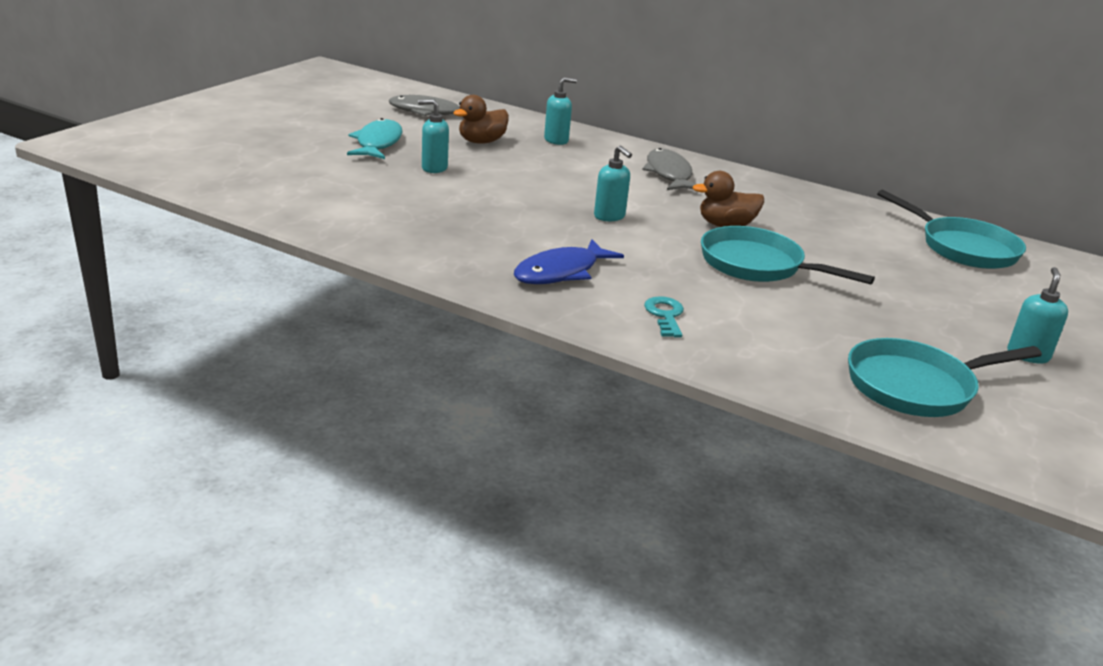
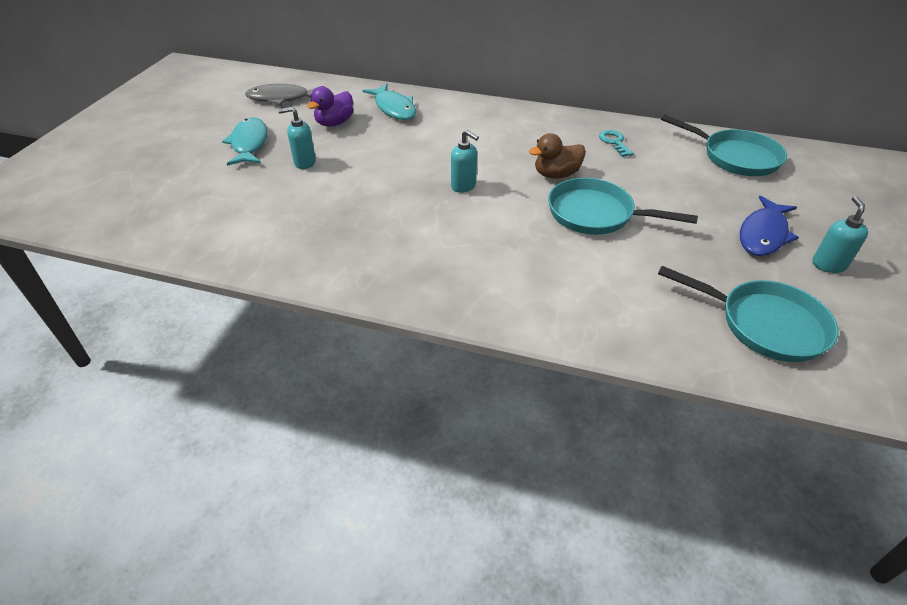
camera: 10 degrees left, 15 degrees up
(481, 142) = (334, 123): brown duck -> purple duck
(556, 140) = (394, 108): turquoise soap dispenser -> turquoise fish
(561, 272) = (446, 262): blue fish -> blue fish (763, 234)
(665, 315) = (546, 293): turquoise key -> turquoise key (614, 142)
(669, 174) = (493, 126): grey fish -> none
(916, 386) = (765, 324): turquoise pan -> turquoise pan turned 120 degrees counterclockwise

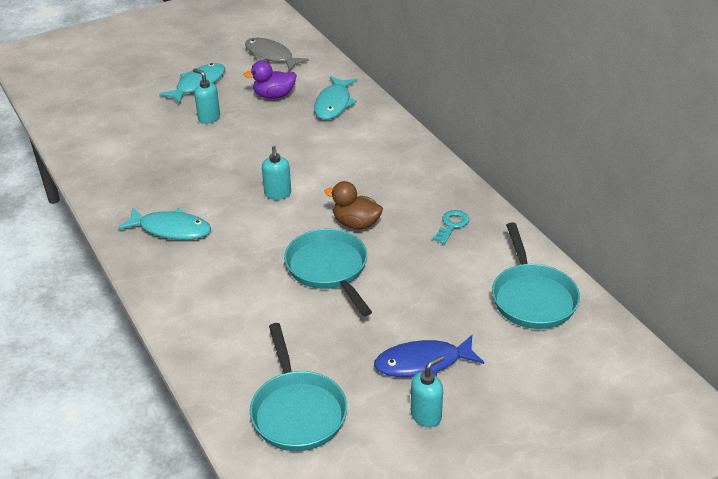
camera: 45 degrees right, 5 degrees down
(424, 260) = (171, 229): none -> turquoise fish

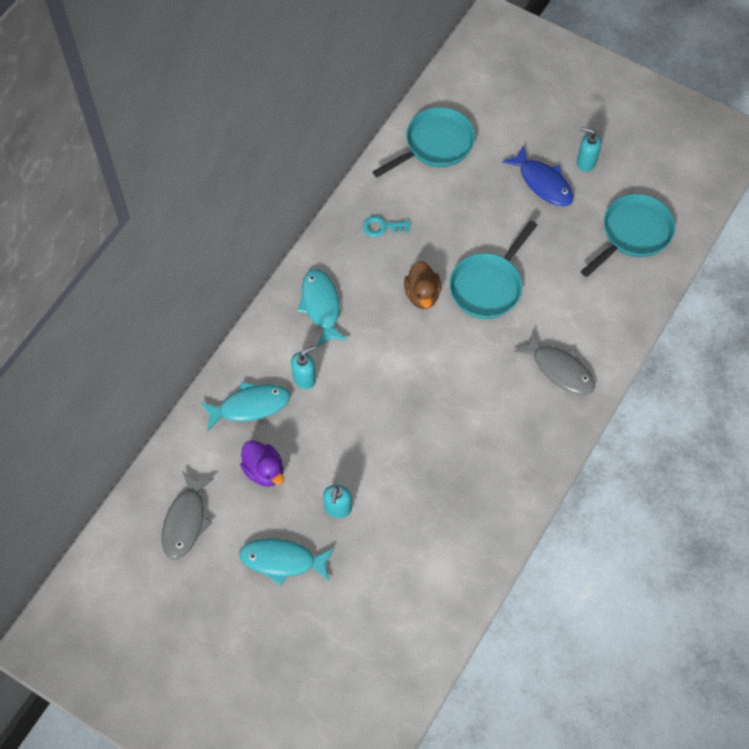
camera: 120 degrees left, 25 degrees up
(171, 229) = (516, 430): turquoise fish -> turquoise fish (321, 306)
(198, 281) = (559, 369): none -> grey fish
(277, 194) = (419, 375): turquoise soap dispenser -> turquoise soap dispenser (304, 378)

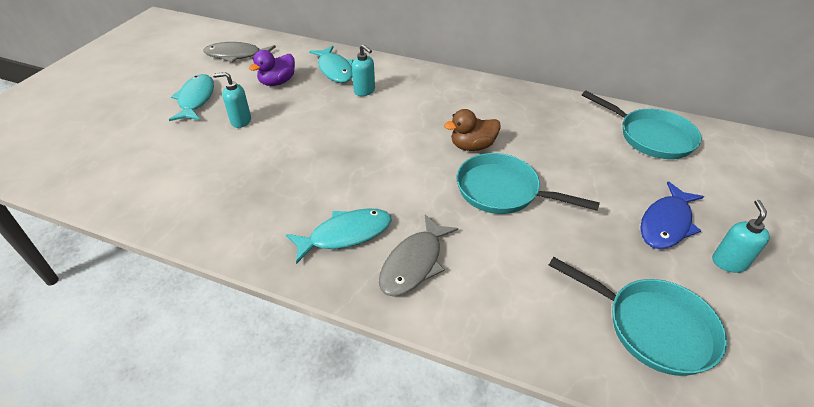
camera: 80 degrees right, 20 degrees down
(321, 306) = (437, 91): turquoise fish -> turquoise fish (345, 235)
(382, 227) = (534, 115): turquoise key -> none

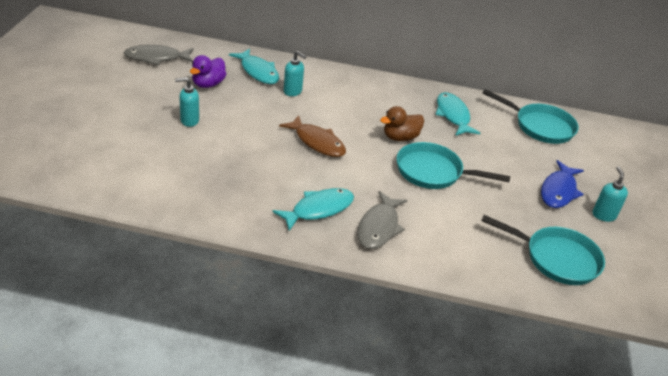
camera: 15 degrees left, 5 degrees down
(196, 99) = (136, 101): turquoise fish -> turquoise fish (453, 115)
(372, 149) = (317, 142): none -> brown fish

